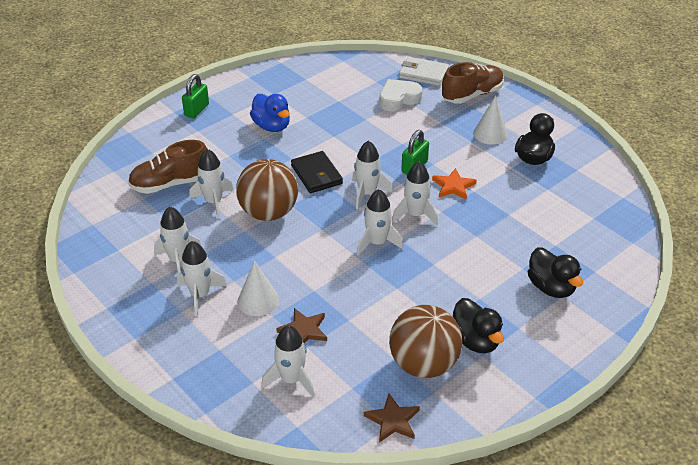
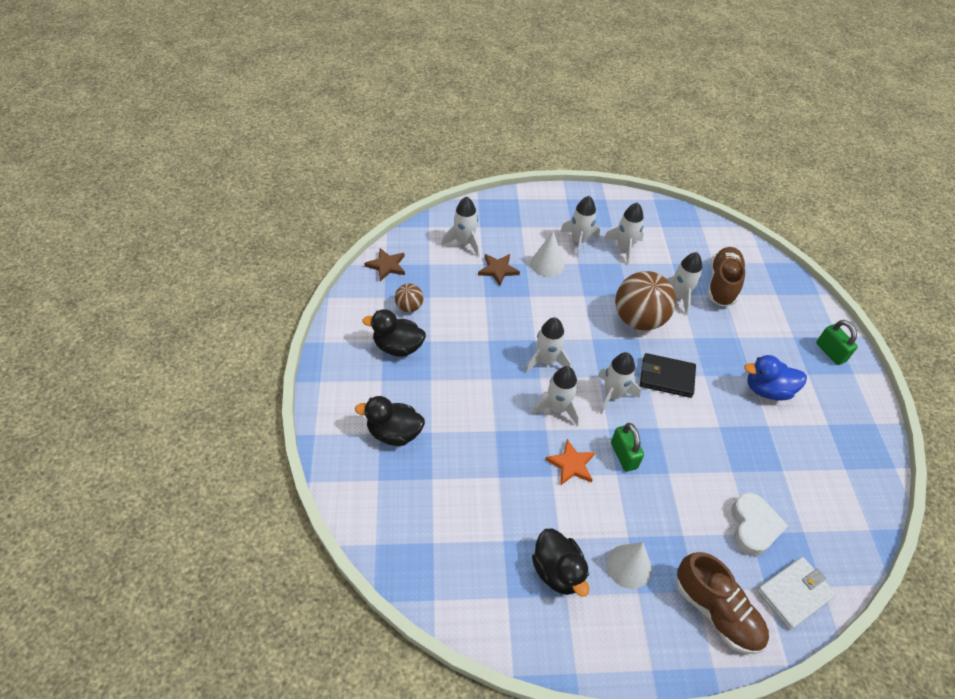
camera: 125 degrees right, 10 degrees up
(423, 364) = (409, 307): brown ball -> brown ball, size x0.49
(472, 95) = (716, 611): brown shoe -> brown shoe turned 45 degrees counterclockwise

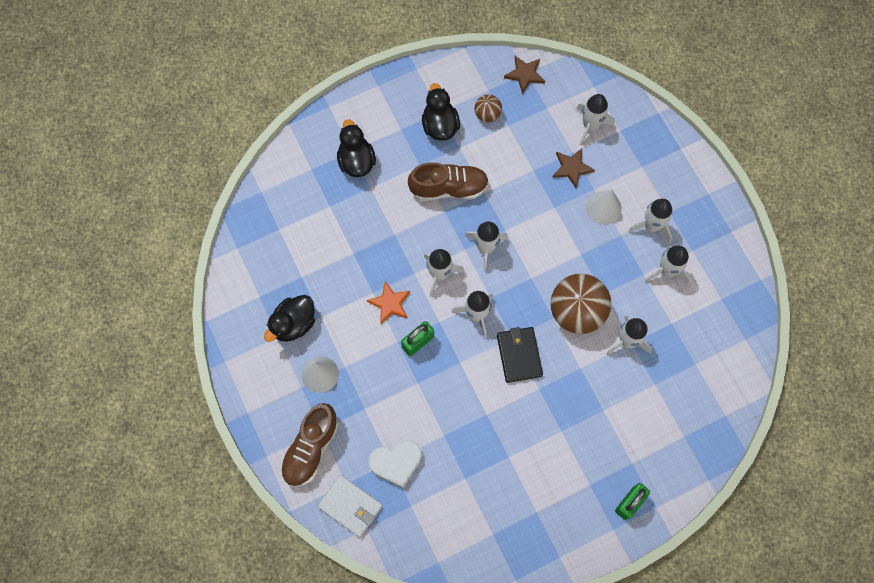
camera: 70 degrees right, 20 degrees up
(722, 284) = (667, 379): brown shoe -> brown shoe (449, 188)
(767, 390) = (550, 449): blue duck -> none

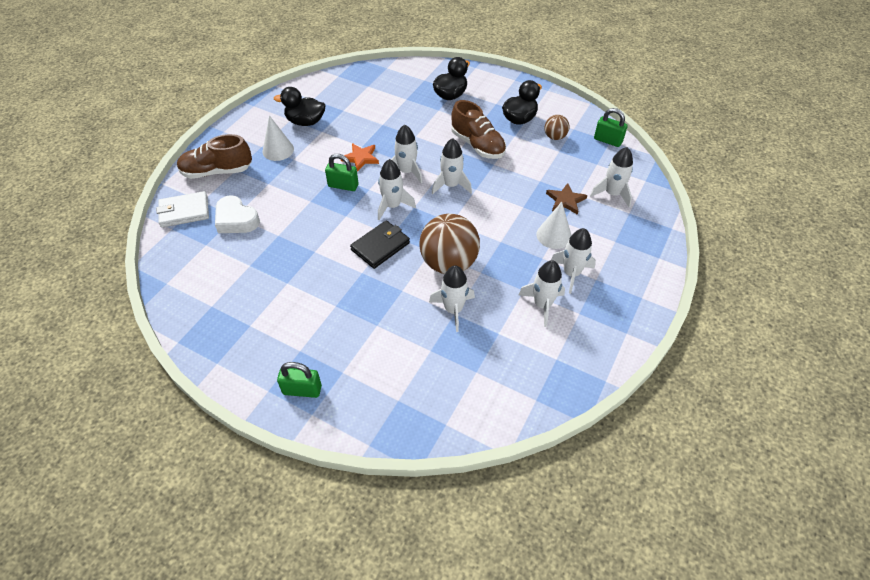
camera: 55 degrees right, 20 degrees down
(350, 506) = (184, 212): white wallet -> white wallet turned 75 degrees clockwise
(525, 74) = (608, 140): brown star -> green padlock

